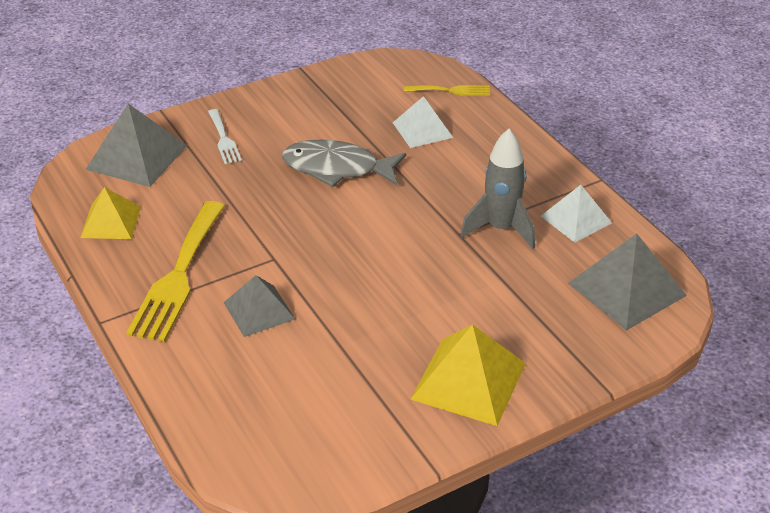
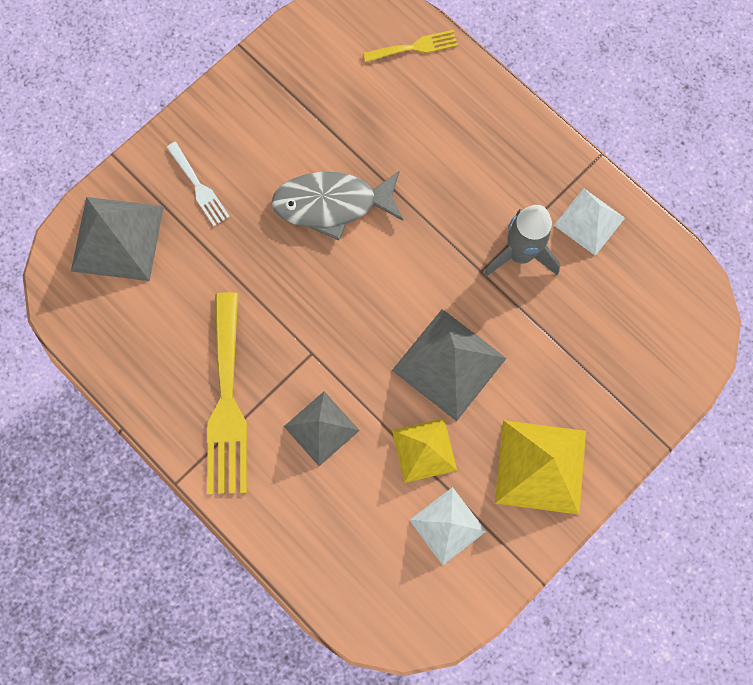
camera: 15 degrees left, 35 degrees up
(111, 222) = (130, 343): yellow pyramid -> yellow pyramid (424, 450)
(422, 130) = (402, 120): white pyramid -> white pyramid (447, 525)
(627, 289) = (657, 309): grey pyramid -> grey pyramid (449, 364)

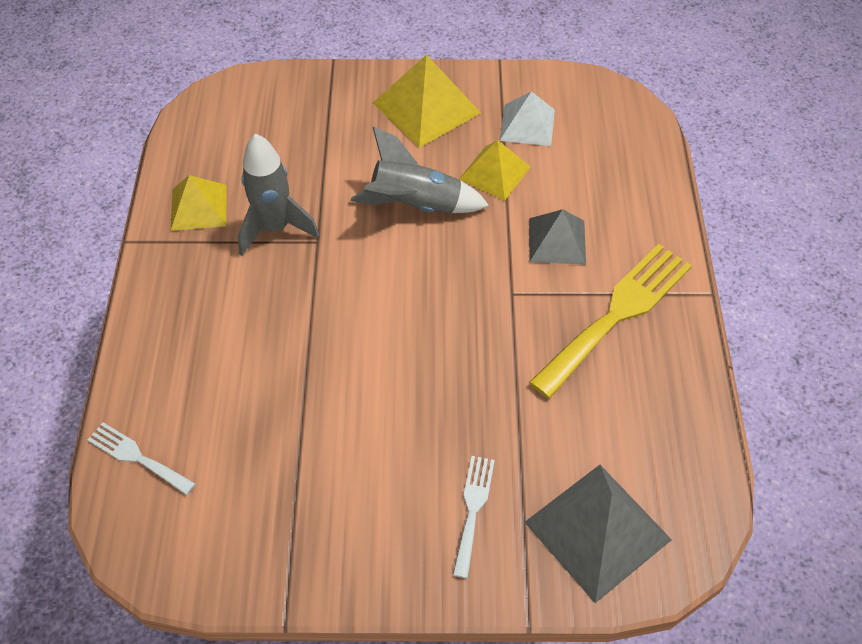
camera: 135 degrees left, 20 degrees down
(332, 204) = (371, 387): grey fish -> none
(415, 47) = (137, 457): yellow fork -> white fork
(449, 364) = (415, 205): grey pyramid -> grey rocket
(589, 221) = (199, 207): white pyramid -> yellow pyramid

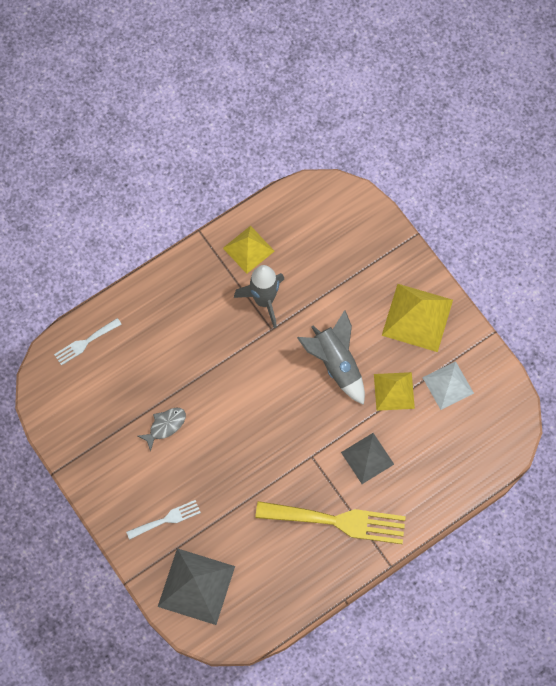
camera: 55 degrees right, 15 degrees up
(137, 457) = (85, 343): white fork -> white fork turned 120 degrees counterclockwise
(339, 430) = (165, 426): none -> grey fish

